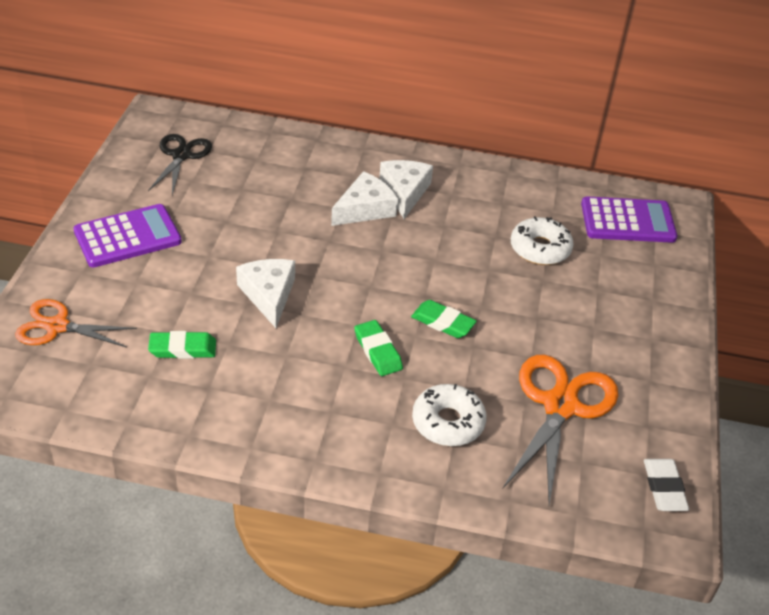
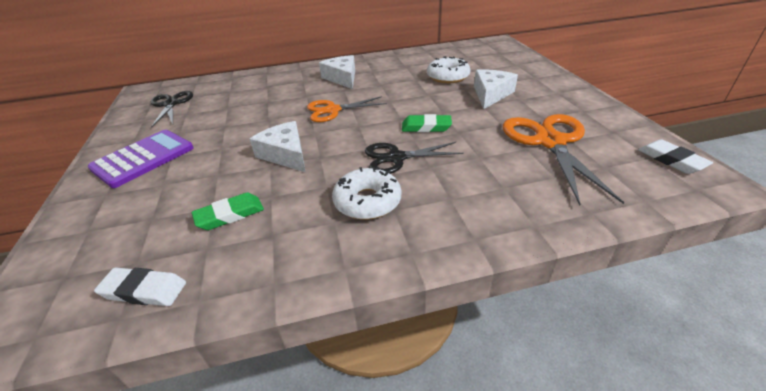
camera: 20 degrees left, 5 degrees down
(57, 326) = (89, 244): orange scissors -> orange scissors (333, 110)
(89, 394) = (144, 290): none -> white eraser
(365, 209) = (323, 92): white cheese -> white cheese (491, 94)
(377, 351) = (396, 158): green eraser -> black scissors
(448, 422) = (489, 180): white donut -> white donut (367, 201)
(627, 221) = (481, 54): purple calculator -> none

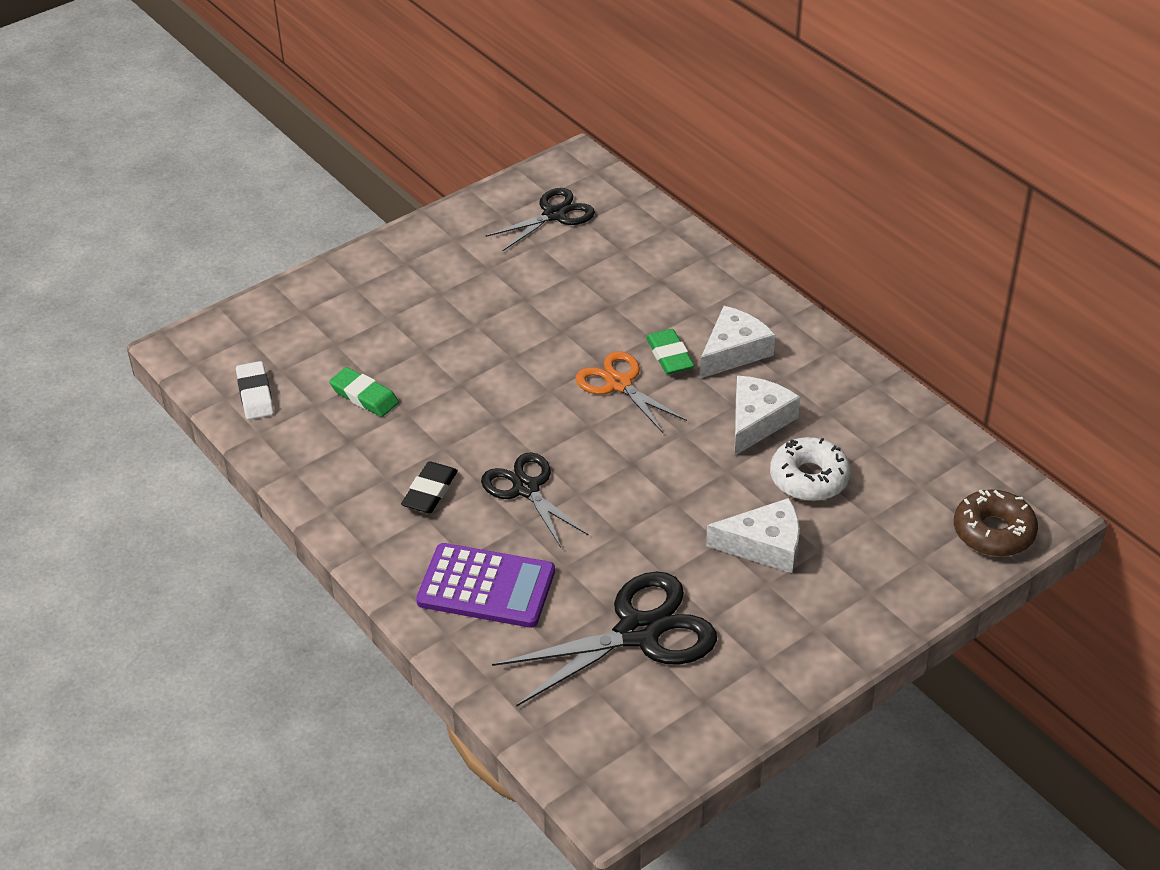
camera: 65 degrees right, 5 degrees up
(143, 158) = (424, 272): purple calculator -> purple calculator (486, 586)
(285, 154) = (487, 387): white cheese -> white cheese (757, 421)
(367, 201) = (430, 491): white donut -> black eraser
(426, 127) = (618, 496): green eraser -> green eraser (669, 356)
(505, 50) = (993, 532): none -> brown donut
(550, 142) = (638, 633): orange scissors -> black scissors
(671, 160) = (646, 760): white eraser -> none

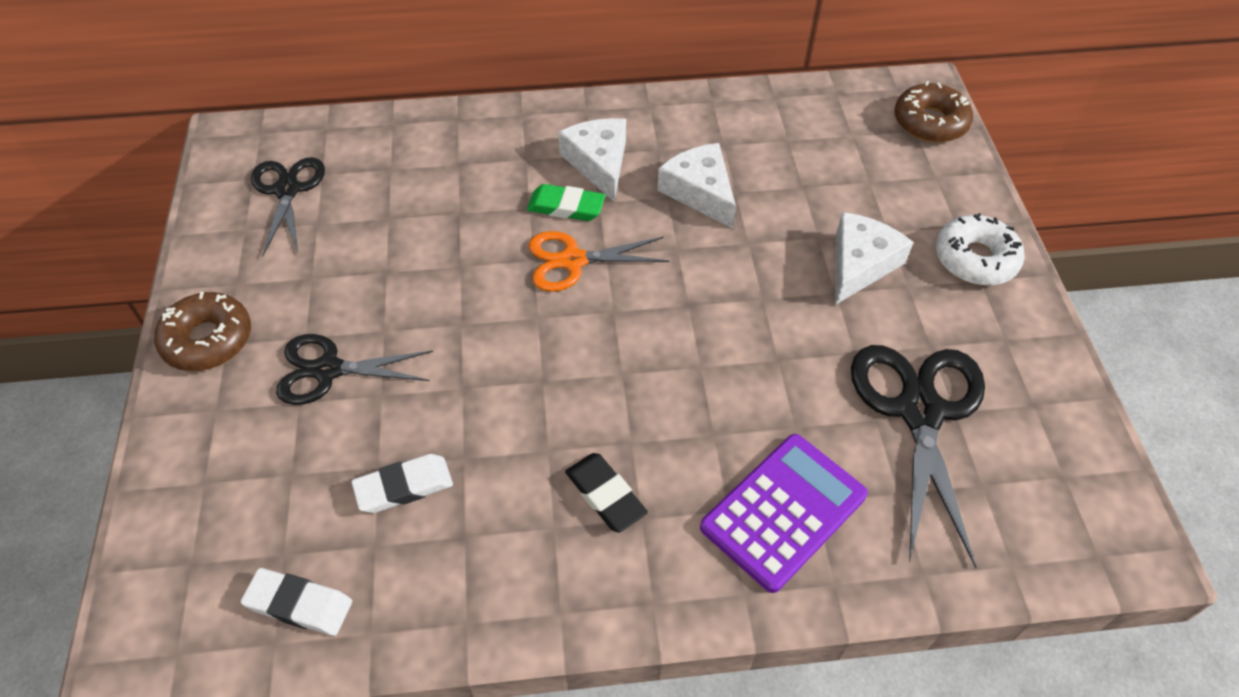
camera: 60 degrees left, 10 degrees up
(364, 396) = (404, 487): green eraser -> white eraser
(401, 253) = (208, 340): none -> brown donut
(526, 488) = (663, 405): black scissors -> black scissors (328, 370)
(809, 478) = (796, 195): white donut -> white donut (975, 259)

